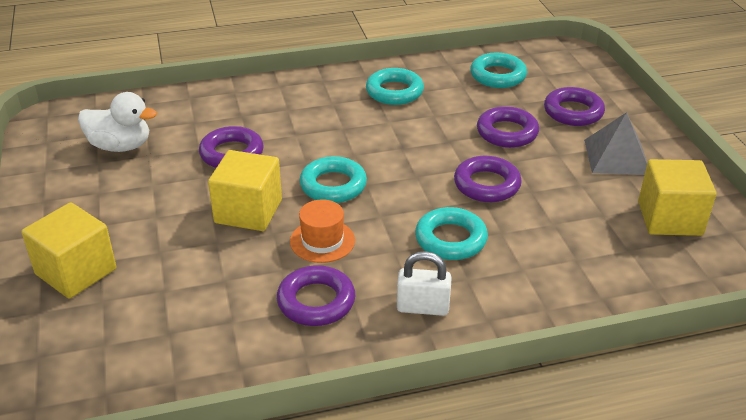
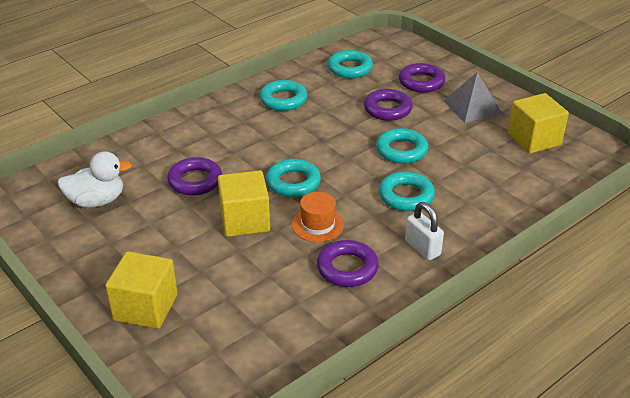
camera: 25 degrees left, 0 degrees up
(423, 307) = (422, 248): white padlock -> white padlock turned 75 degrees clockwise
(487, 185) = (401, 150): purple ring -> turquoise ring

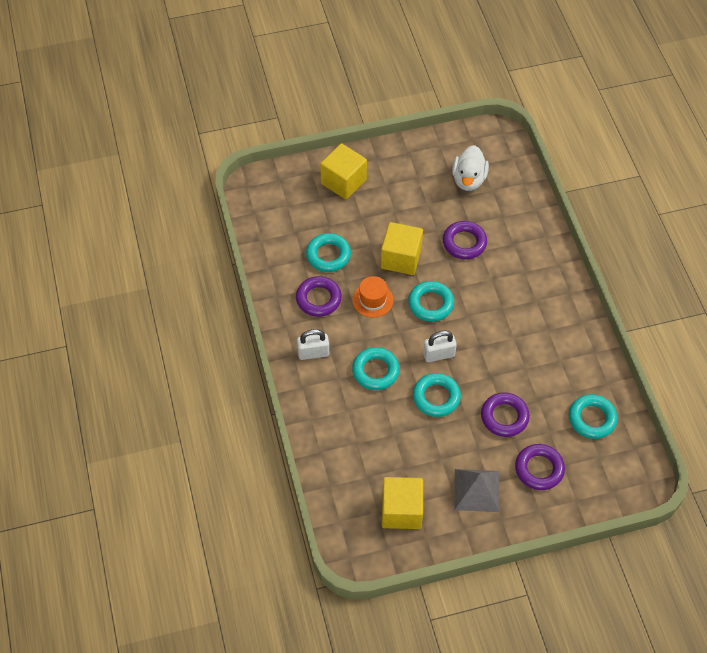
camera: 115 degrees right, 20 degrees up
(283, 100) = (557, 342): turquoise ring -> turquoise ring (328, 255)
(352, 161) = (438, 354): none -> white padlock

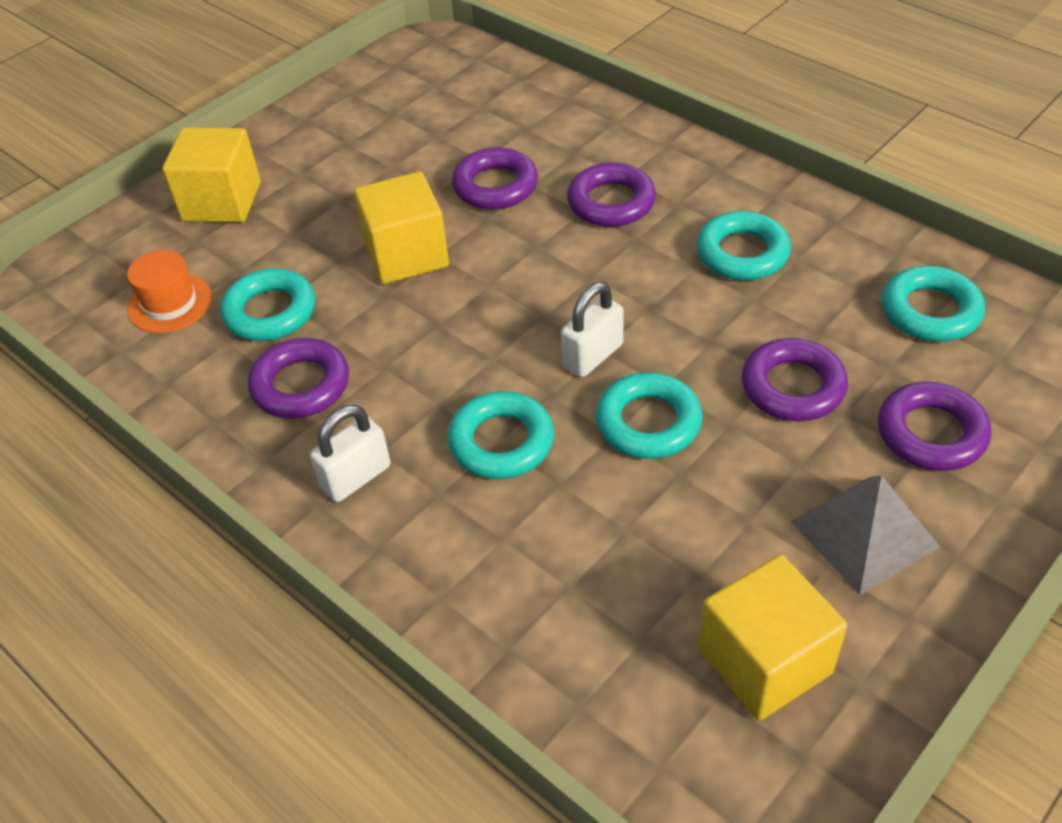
camera: 30 degrees left, 10 degrees down
(372, 300) = (405, 336): orange hat -> orange hat (170, 303)
(430, 304) = (513, 291): turquoise ring -> turquoise ring (742, 253)
(468, 180) = (432, 110): white duck -> none
(507, 282) = (611, 202): none -> purple ring

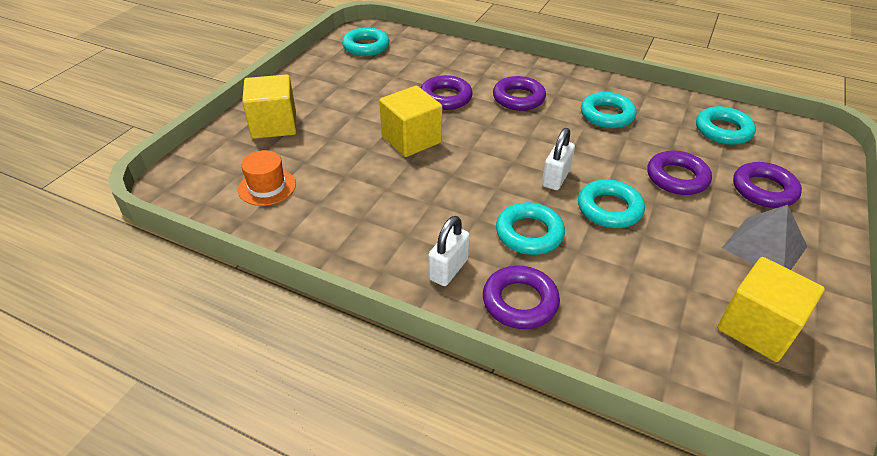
camera: 20 degrees left, 5 degrees down
(270, 312) = (339, 182): turquoise ring -> turquoise ring (366, 46)
(301, 385) = (382, 221): purple ring -> purple ring (520, 302)

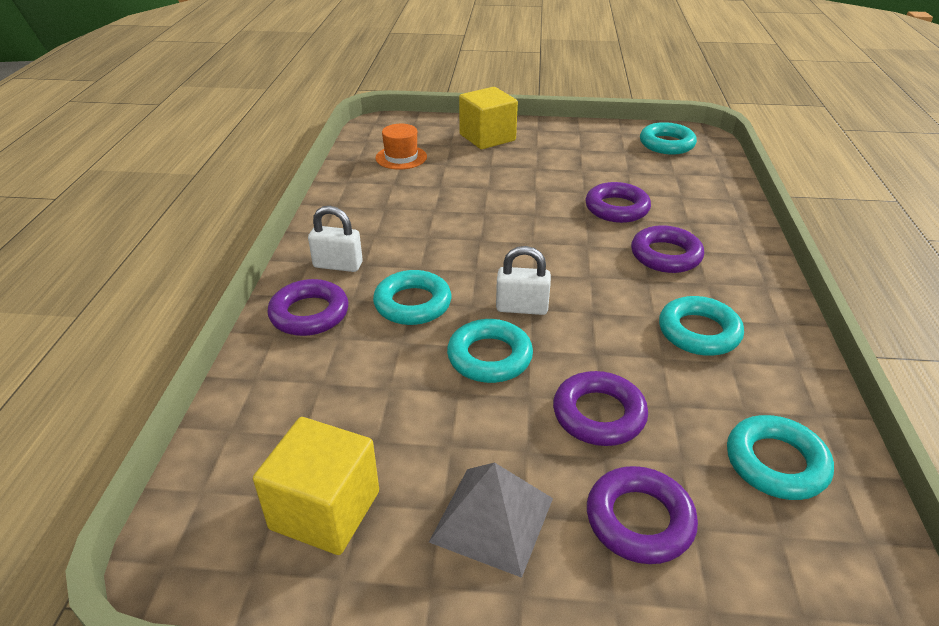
camera: 70 degrees right, 5 degrees down
(411, 139) = (521, 205): yellow cube -> none

